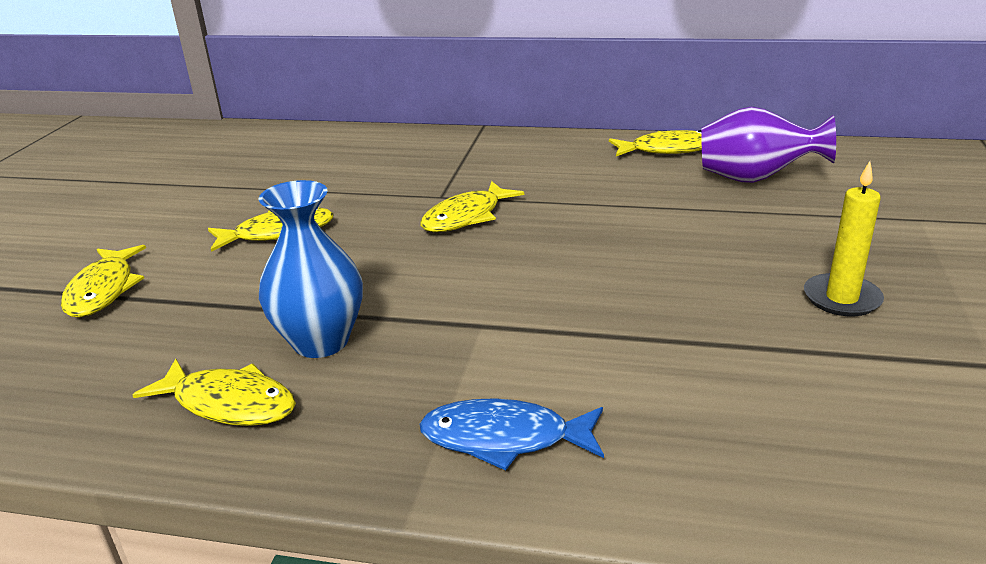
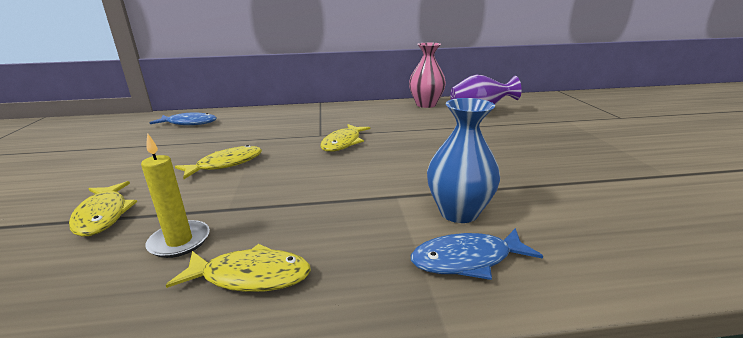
camera: 20 degrees left, 5 degrees down
(263, 149) = (189, 123): none -> blue fish
(321, 341) = (297, 222): blue vase -> blue vase (458, 212)
(667, 150) = (426, 104): yellow fish -> pink vase
(841, 298) = (571, 156): yellow candle -> yellow candle (179, 241)

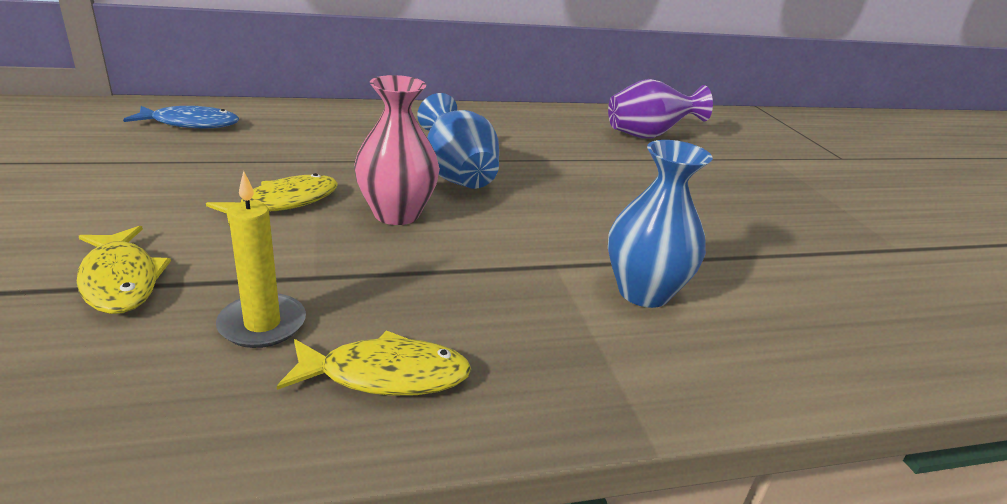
camera: 10 degrees left, 5 degrees up
(343, 143) = (457, 176): yellow fish -> blue vase
(426, 104) = (567, 116): pink vase -> pink vase (396, 214)
(467, 260) = (664, 357): blue fish -> none

